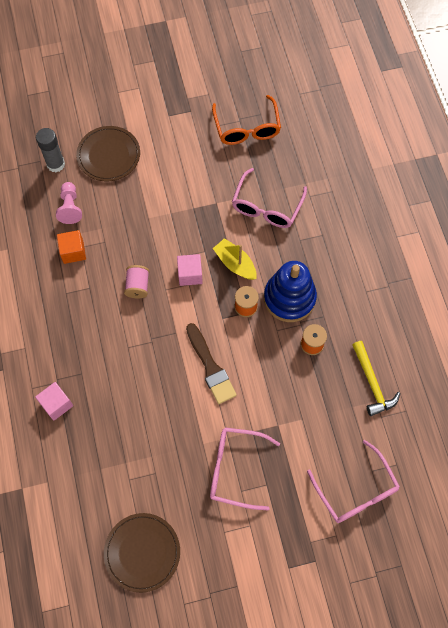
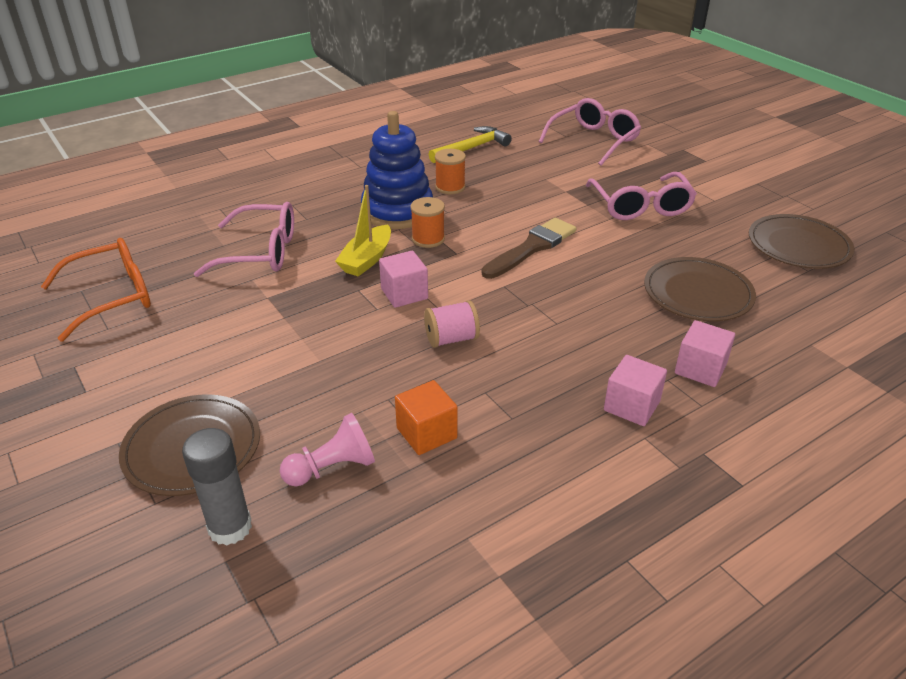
camera: 110 degrees left, 30 degrees down
(47, 353) = (631, 406): none -> pink cube
(120, 445) = (697, 293): none -> brown plate

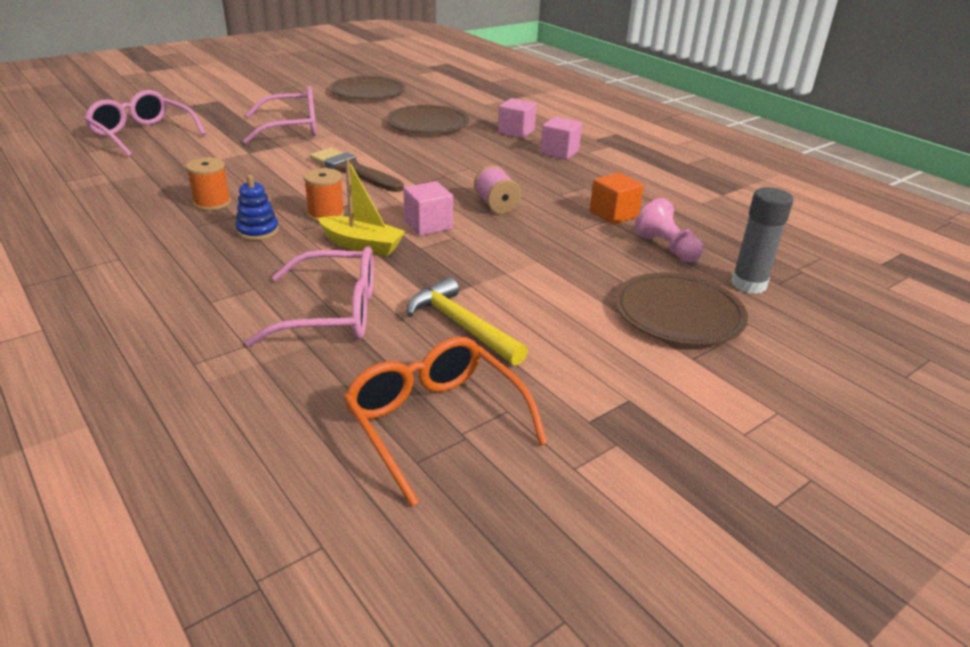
camera: 95 degrees left, 5 degrees down
(261, 252) = (333, 312): pink glasses -> pink glasses turned 90 degrees clockwise
(397, 211) = (258, 231): blue stacking toy -> blue stacking toy, size x0.47
(471, 148) = (115, 190): yellow hammer -> yellow hammer (462, 326)

